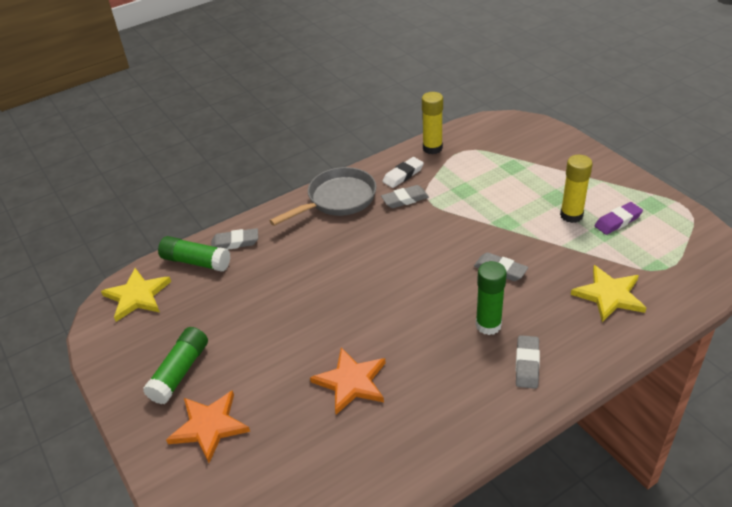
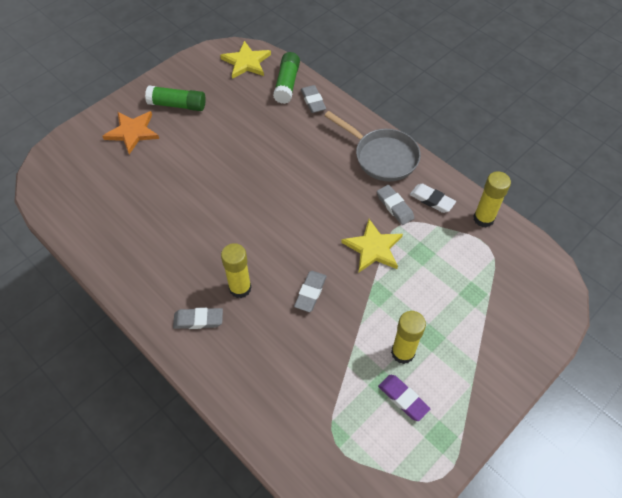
camera: 75 degrees right, 15 degrees up
(351, 382) = (174, 203): orange star -> none
(488, 325) = (240, 288): green glue stick -> yellow glue stick
(609, 295) = (289, 387): yellow star -> yellow star (373, 248)

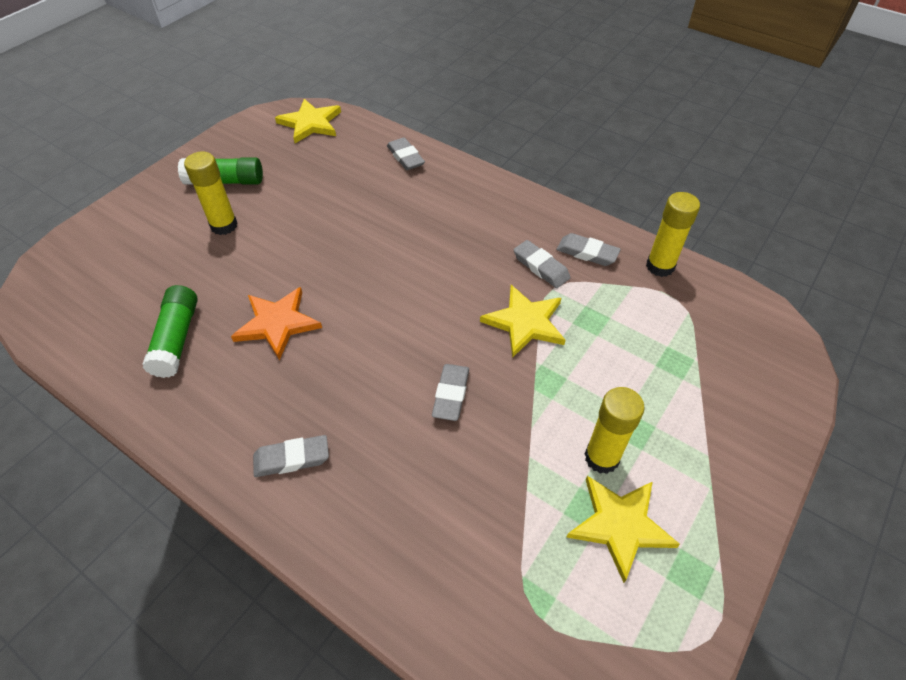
camera: 10 degrees left, 5 degrees down
(132, 132) = (165, 221): orange star -> orange star (277, 323)
(240, 288) = (347, 403): yellow glue stick -> yellow glue stick (224, 225)
(287, 84) = (368, 142): green glue stick -> green glue stick (177, 339)
(382, 156) = (509, 210): grey pan -> none
(403, 398) = (620, 525): purple eraser -> yellow star
(432, 200) = (587, 253): white eraser -> grey eraser

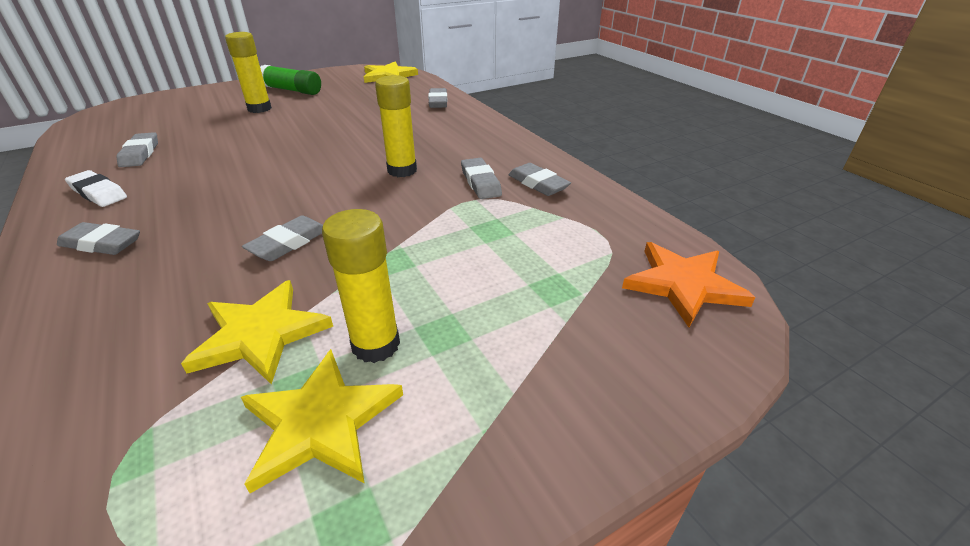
camera: 25 degrees right, 15 degrees down
(177, 339) = (140, 154): green glue stick -> grey eraser
(205, 405) = (98, 193): none -> white eraser
(277, 323) = (218, 163): orange star -> orange star (683, 284)
(525, 323) = (421, 214): yellow star -> yellow star (260, 334)
(660, 266) = (610, 210): yellow glue stick -> yellow glue stick (402, 170)

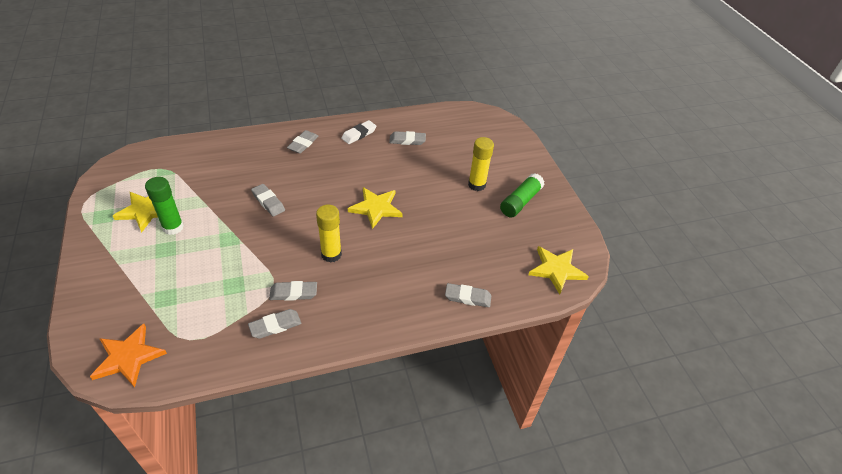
camera: 100 degrees right, 10 degrees up
(260, 334) = (203, 195): yellow star -> yellow star (376, 208)
(376, 345) = (173, 227): yellow glue stick -> green glue stick

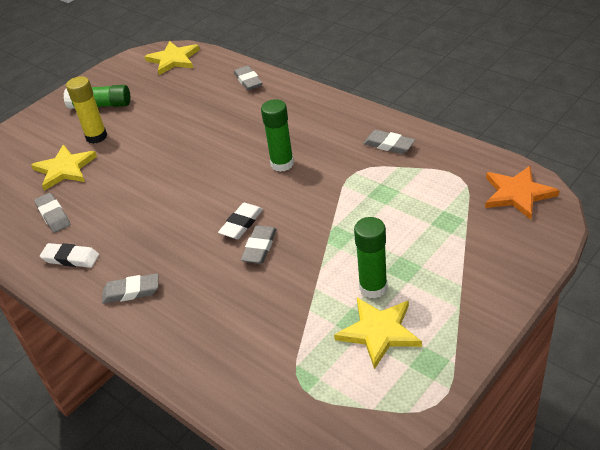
camera: 115 degrees left, 5 degrees down
(293, 293) = (348, 157): grey eraser -> none
(298, 205) = (241, 224): none -> white eraser
(331, 254) = (282, 164): yellow glue stick -> green glue stick
(376, 208) = (192, 174): yellow star -> yellow star (65, 169)

